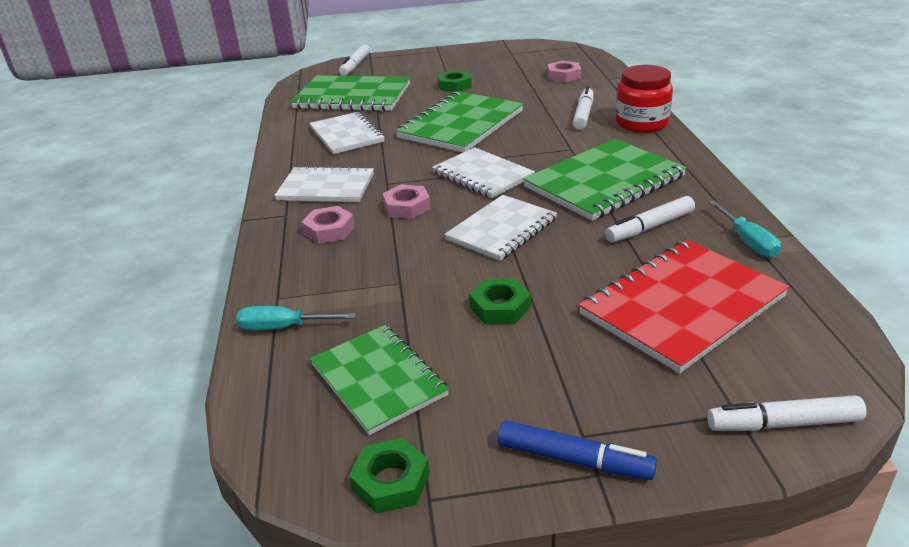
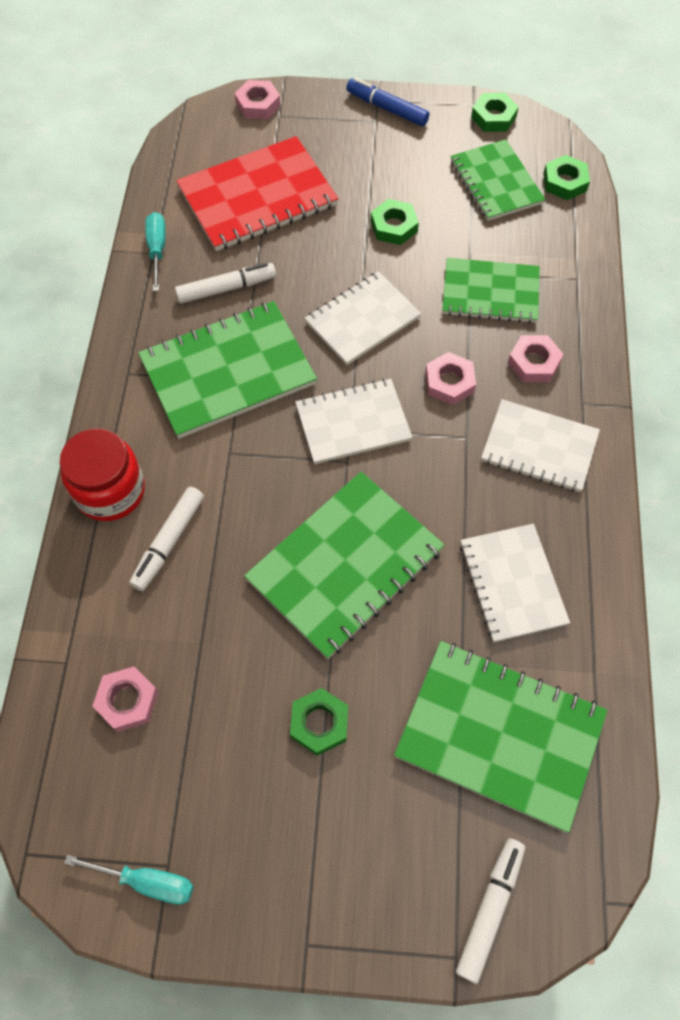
camera: 170 degrees left, 30 degrees up
(279, 399) = (564, 182): none -> green nut
(284, 327) = (568, 244): turquoise screwdriver -> turquoise screwdriver (146, 881)
(375, 270) = (490, 293): none -> green notebook
(482, 175) = (353, 423): white notebook -> white notebook turned 75 degrees counterclockwise
(783, 424) = (258, 104): white marker -> pink nut

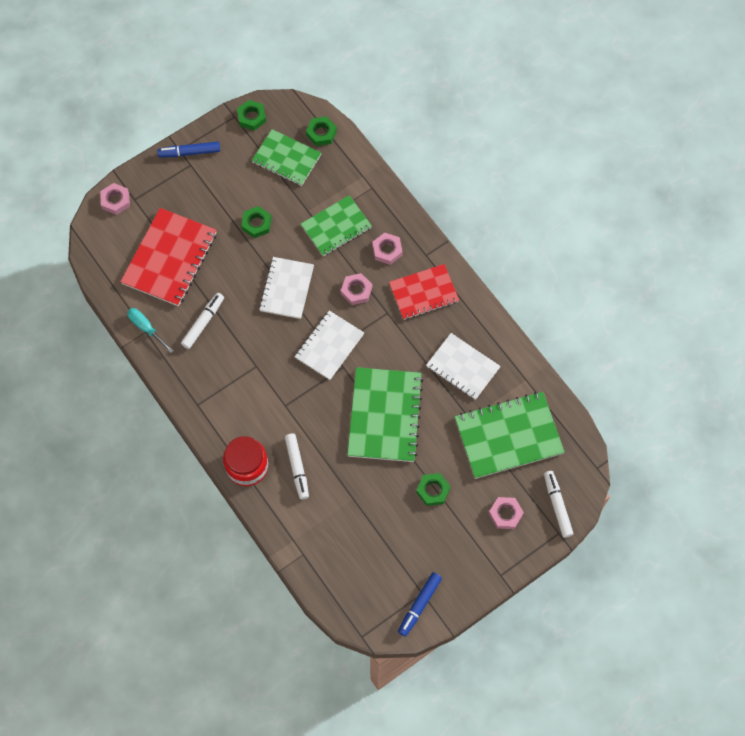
camera: 40 degrees left, 5 degrees up
(127, 701) = (345, 547): pink nut -> pink nut (505, 514)
(146, 881) = (419, 605): turquoise screwdriver -> blue marker
(228, 371) = (246, 366): green notebook -> none
(539, 447) = (423, 293): white notebook -> red notebook

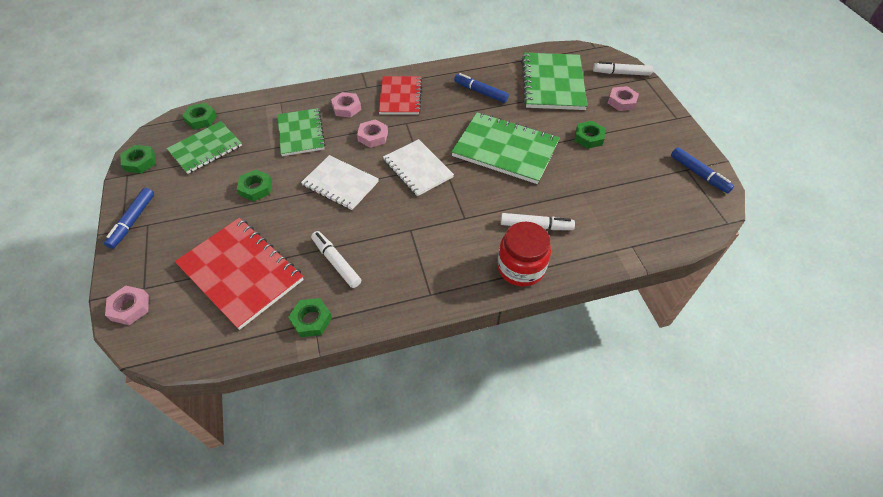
camera: 70 degrees left, 15 degrees down
(146, 328) = (311, 320): turquoise screwdriver -> green nut
(462, 367) = (480, 92): white notebook -> blue marker

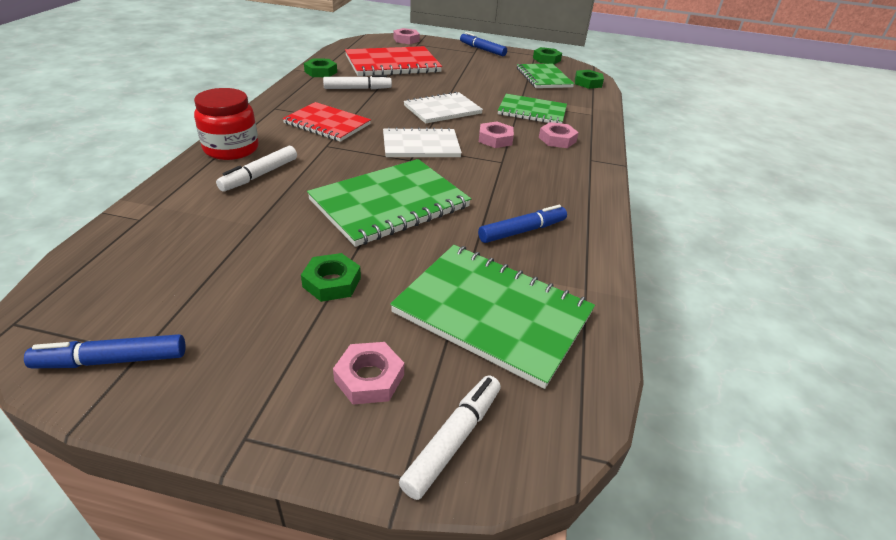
camera: 115 degrees right, 15 degrees down
(256, 188) = (474, 83): green nut -> none
(400, 97) = (555, 173): red notebook -> red notebook (327, 124)

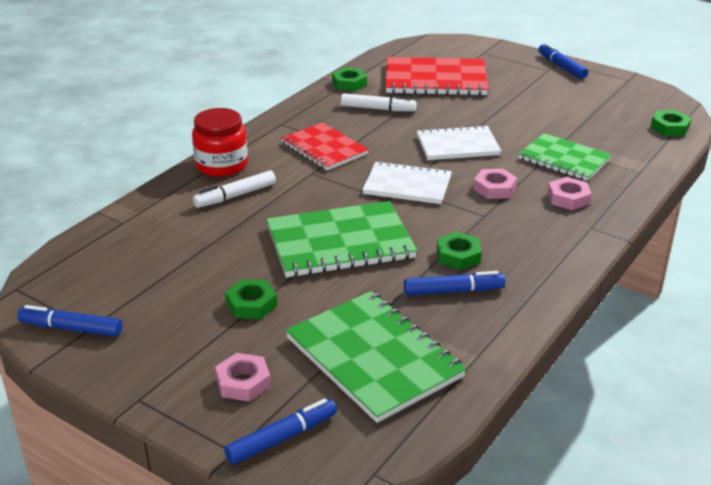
camera: 25 degrees right, 5 degrees down
(406, 40) = (472, 45): pink nut -> none
(453, 440) = (282, 438): white marker -> blue marker
(543, 78) = (614, 115): green notebook -> none
(546, 59) = (639, 88): green nut -> green nut (458, 256)

